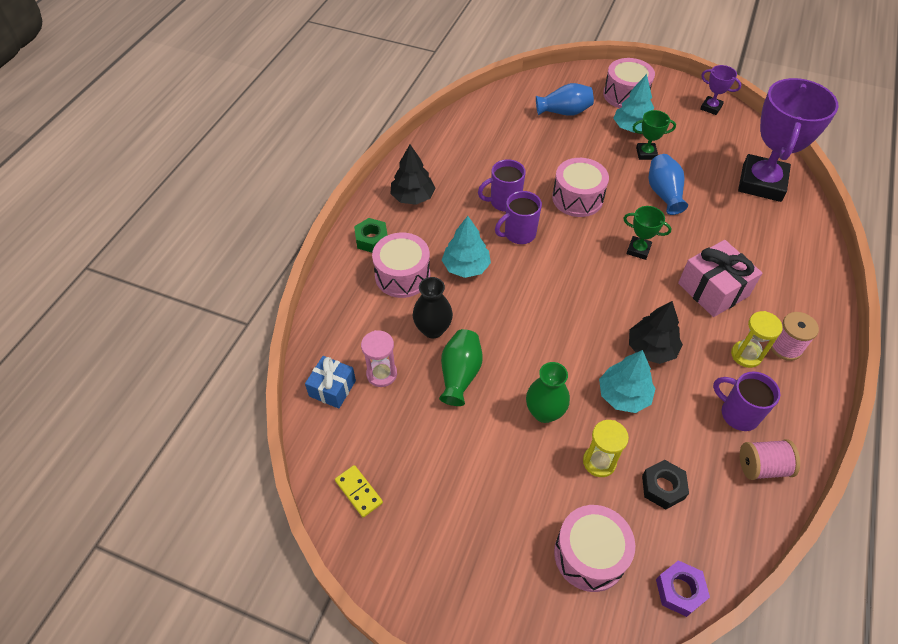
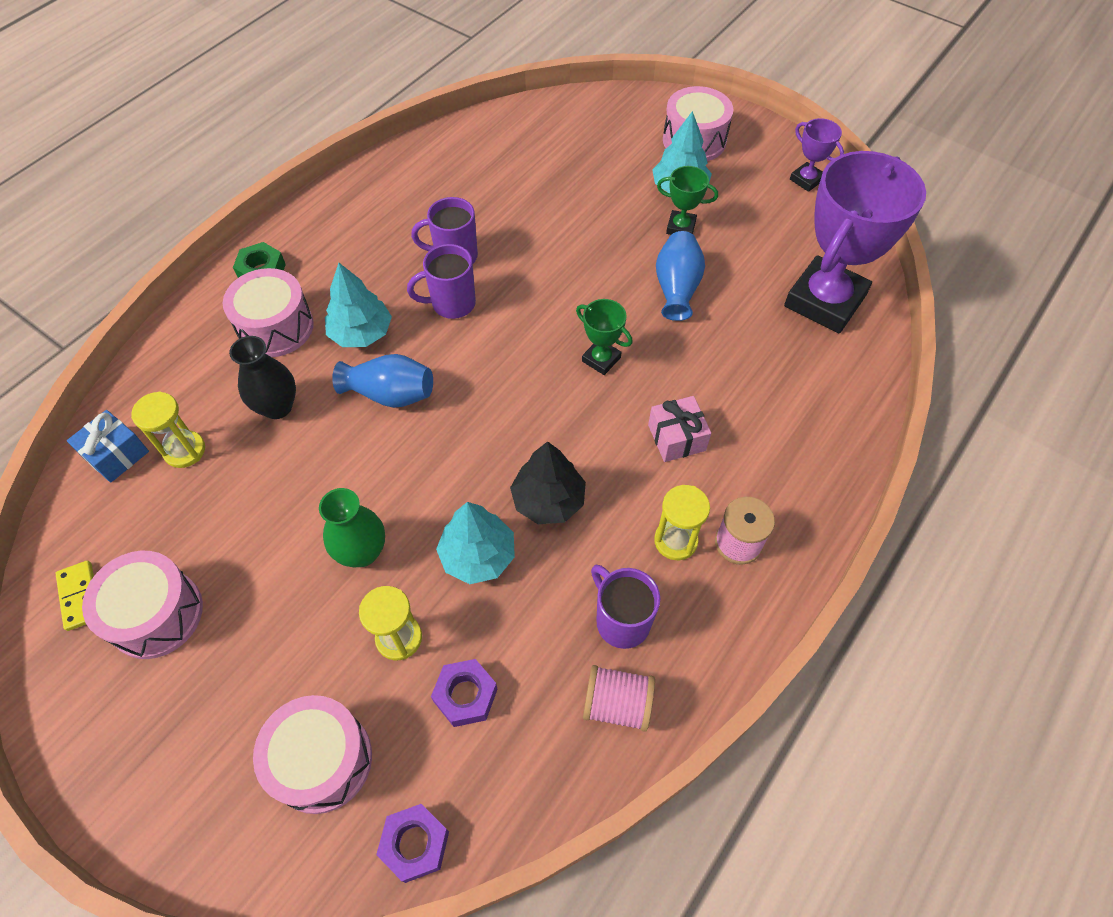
camera: 15 degrees right, 5 degrees up
(381, 374) = (185, 450): pink hourglass -> yellow hourglass
(413, 197) = (341, 226): black tree -> none
(460, 374) = (280, 475): green vase -> none
(564, 112) = (597, 149): blue vase -> blue vase (390, 394)
(577, 198) = (555, 271): pink drum -> pink drum (156, 614)
(663, 487) = (465, 695): black nut -> purple nut
(713, 289) = (676, 438): pink gift -> pink gift, size x0.63

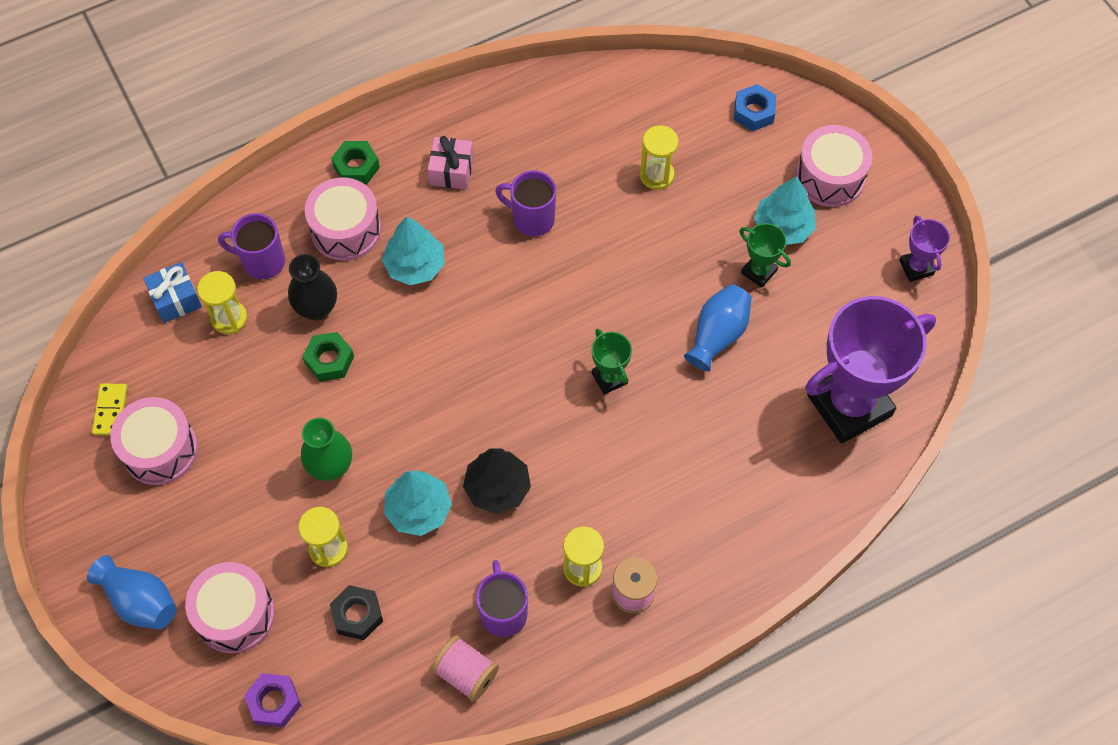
camera: 25 degrees right, 5 degrees up
(312, 449) = (329, 360): none -> green nut
(390, 394) = (413, 336): blue vase -> blue vase (140, 601)
(451, 304) = (506, 268): purple mug -> purple mug (262, 261)
(465, 695) = (357, 615): purple nut -> black nut
(548, 186) = (656, 175): none -> yellow hourglass
(602, 116) = (754, 112): none -> blue nut
(676, 438) = (634, 479): pink gift -> pink gift (451, 171)

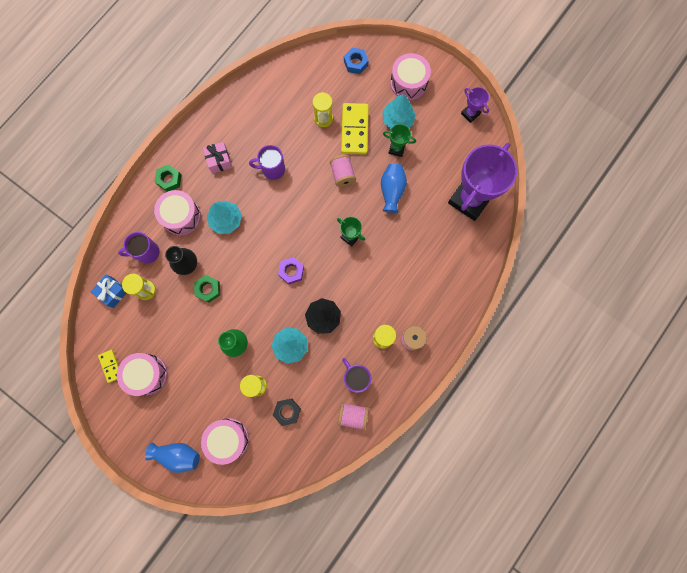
camera: 25 degrees left, 15 degrees up
(274, 702) = (269, 472): purple nut -> purple nut (291, 271)
(645, 275) = (342, 174): none -> pink spool
(700, 213) = (354, 130): none -> yellow domino

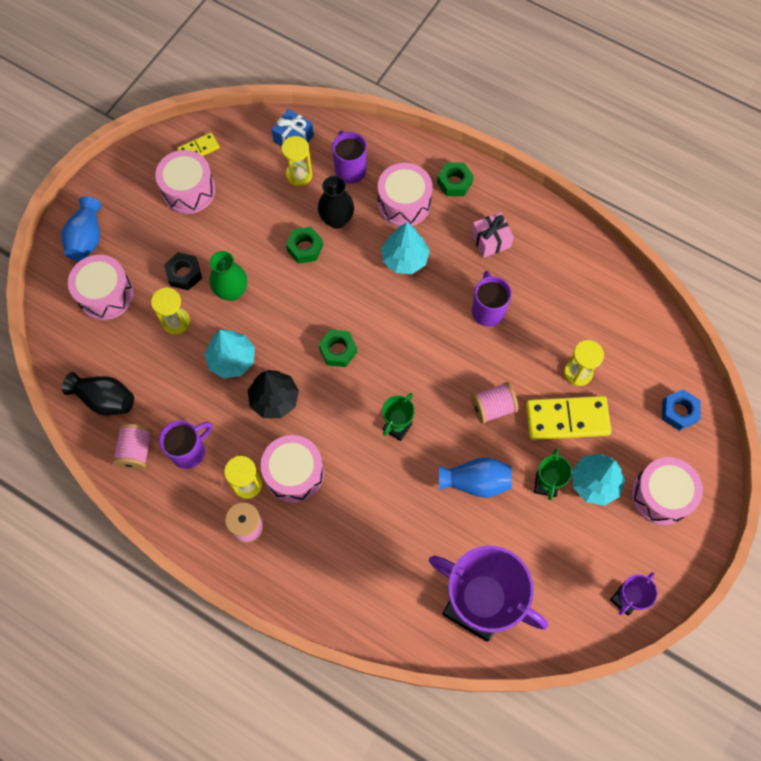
camera: 85 degrees right, 10 degrees down
(287, 411) = (141, 364): black nut -> black nut (184, 274)
(291, 271) = (338, 350): purple nut -> green nut
(312, 438) = (105, 399): none -> black vase
(377, 306) = (294, 473): none -> pink drum

